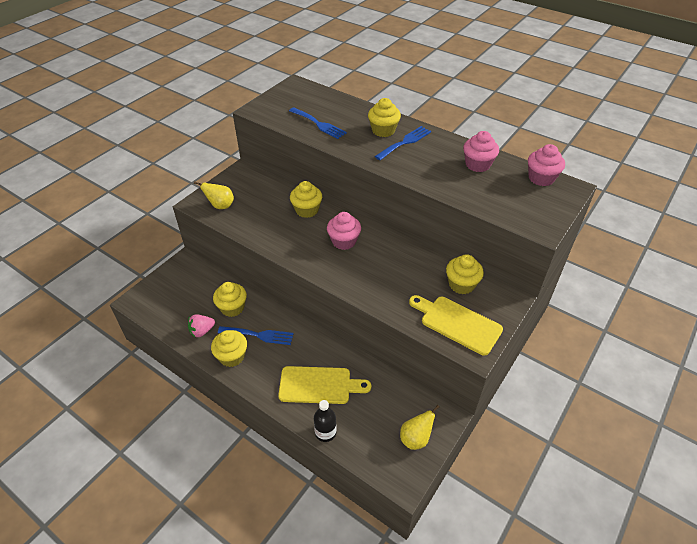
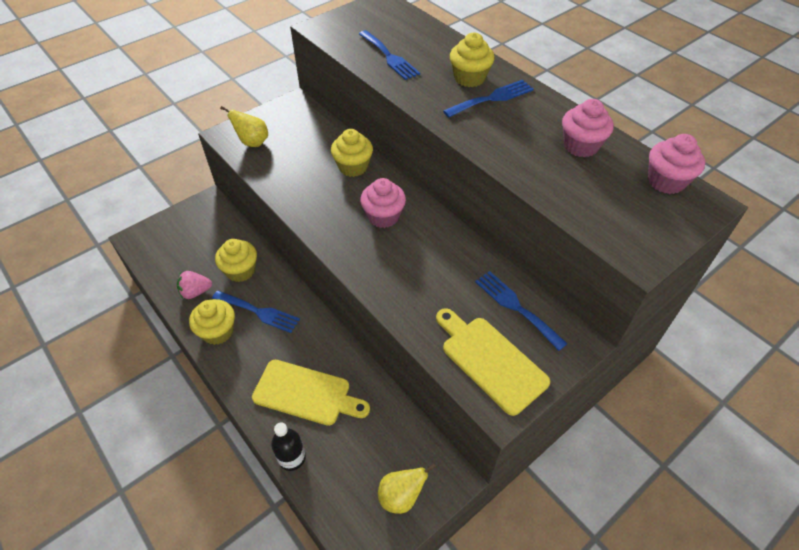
camera: 15 degrees right, 5 degrees up
(461, 284) = (516, 307): yellow cupcake -> blue fork

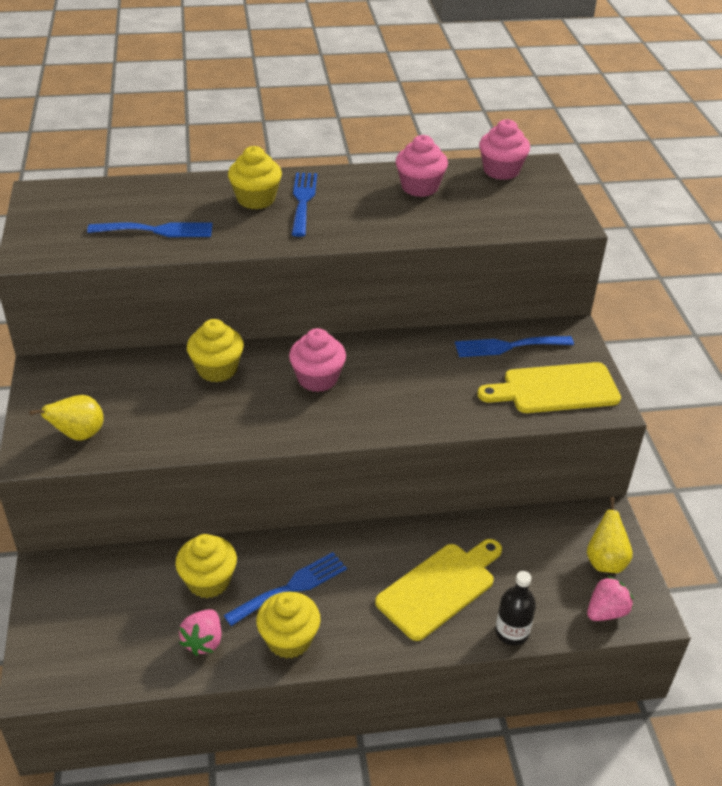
camera: 60 degrees left, 10 degrees down
(348, 518) = (606, 612): none -> pink strawberry

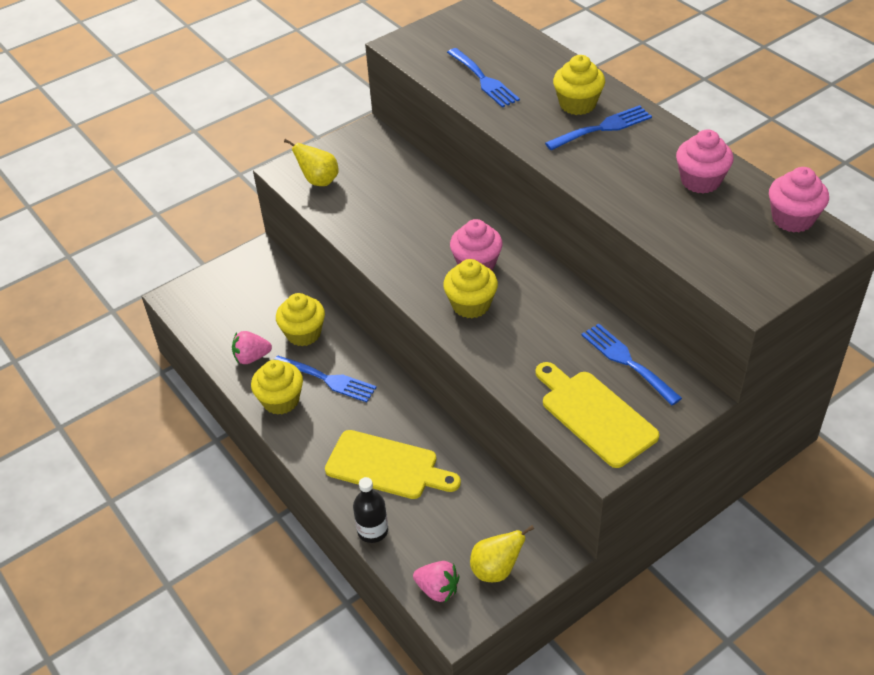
camera: 65 degrees right, 5 degrees up
(217, 369) = (440, 208): yellow cupcake -> yellow cupcake (471, 305)

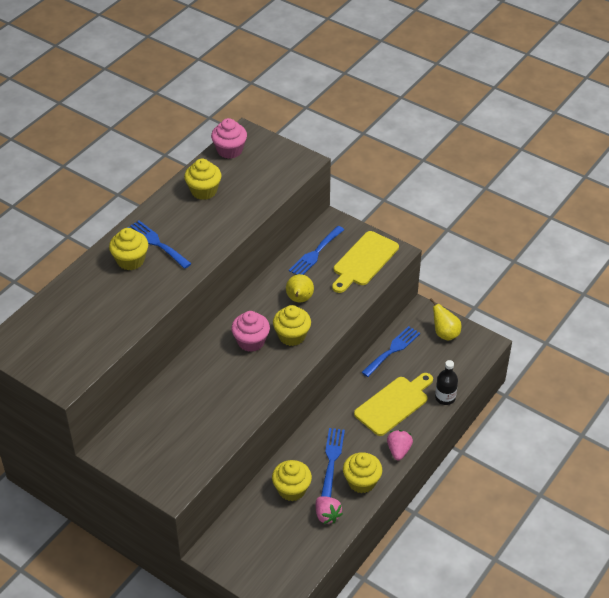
camera: 110 degrees left, 0 degrees up
(319, 181) = (180, 463): yellow pear -> yellow pear (299, 299)
(387, 466) = (394, 404): yellow cutting board -> yellow cutting board turned 45 degrees clockwise
(437, 589) = (470, 356): pink strawberry -> pink strawberry (398, 450)
(484, 80) = (109, 318): blue fork -> blue fork (392, 350)
(700, 181) = (204, 191): pink cupcake -> yellow cupcake

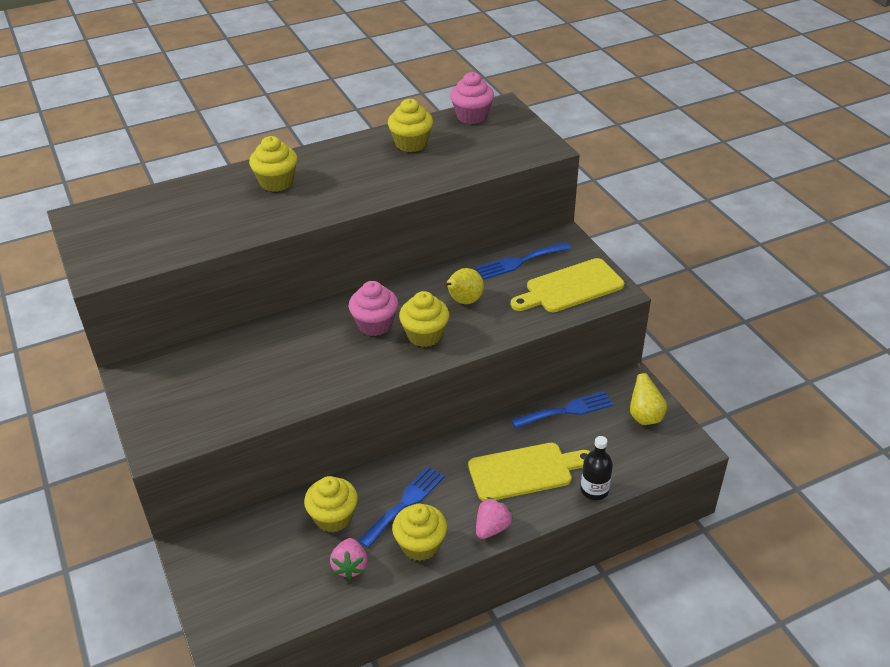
camera: 30 degrees right, 5 degrees down
(157, 243) = (318, 175): blue fork -> none

